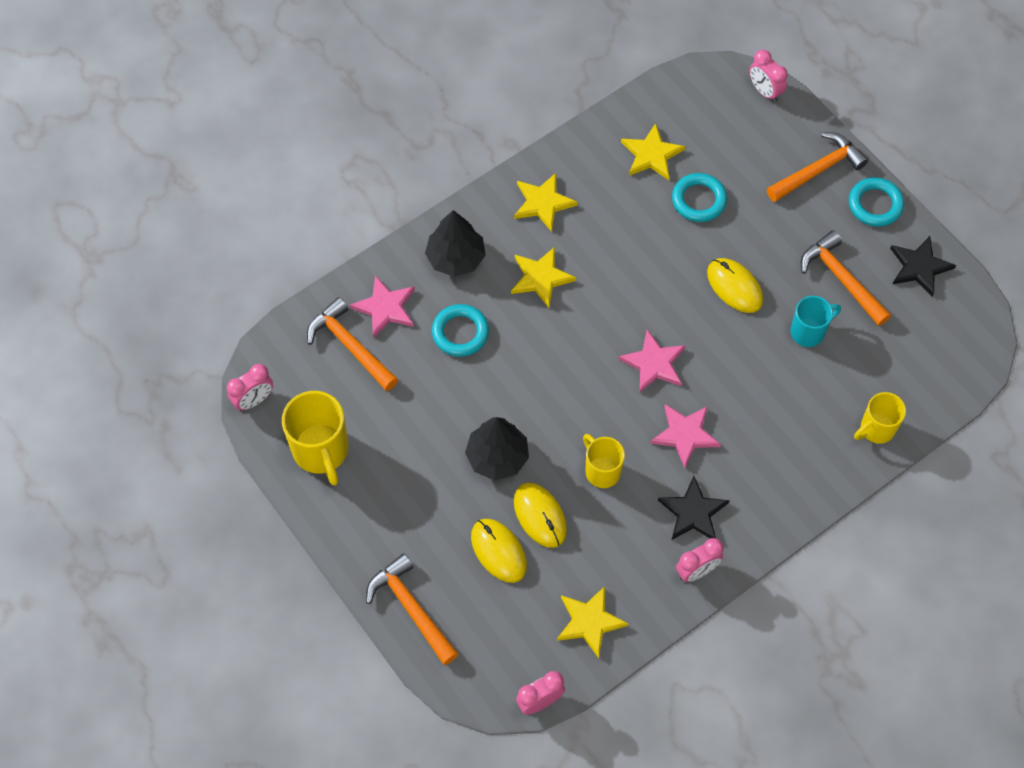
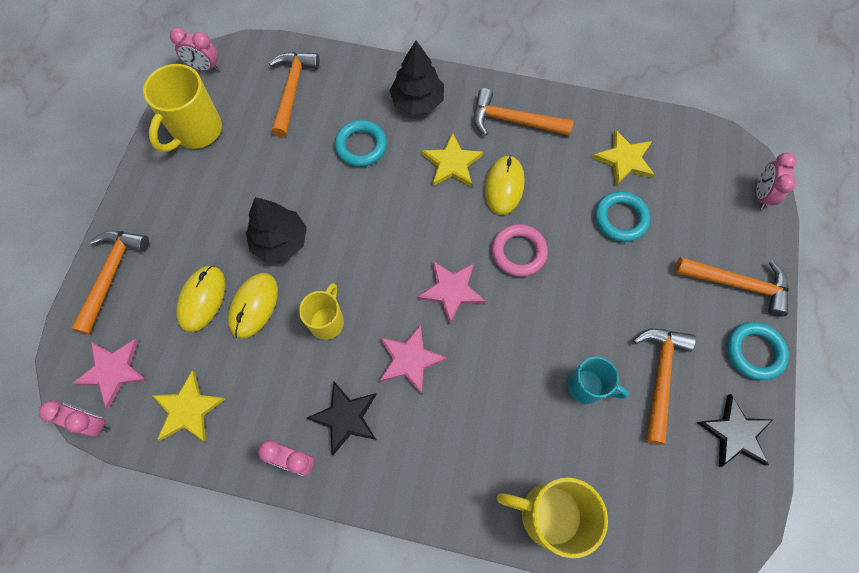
camera: 50 degrees right, 5 degrees up
(385, 308) = (340, 89): pink star -> pink star (113, 371)
(543, 203) = (513, 121): yellow star -> orange hammer
(663, 292) = (518, 252): none -> pink ring
(734, 287) = (572, 299): yellow mouse -> yellow mouse (504, 186)
(876, 429) = (548, 514): yellow mug -> yellow mug, size x1.60

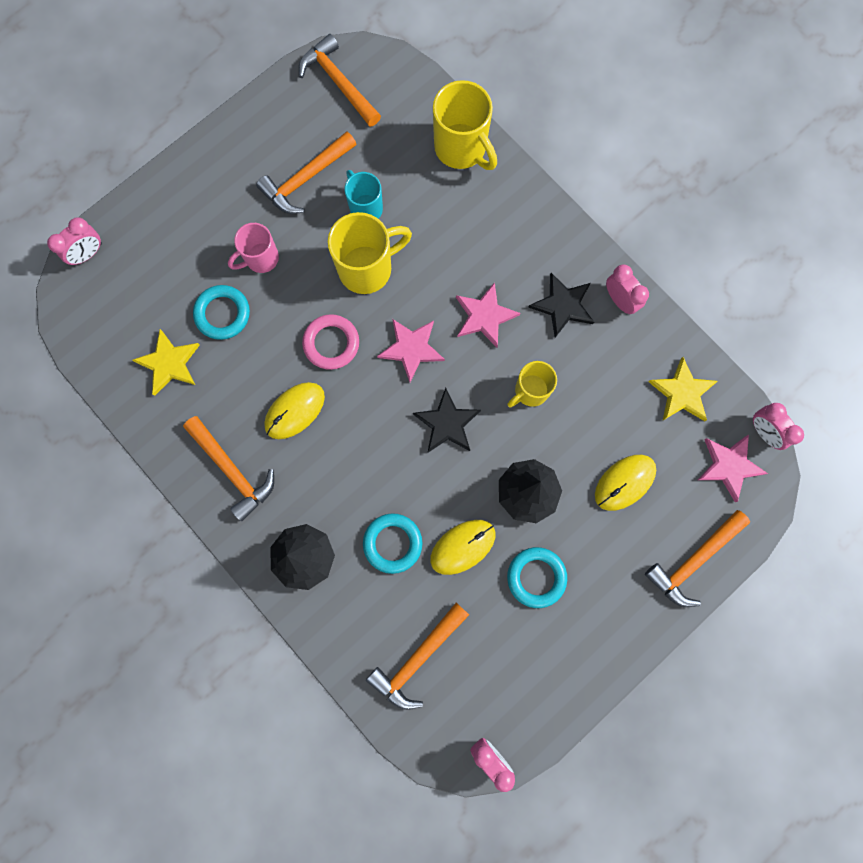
camera: 145 degrees left, 10 degrees up
(196, 131) = (540, 674): yellow mug -> yellow mug (367, 268)
(254, 306) = (583, 446): yellow mouse -> yellow mouse (462, 547)
(452, 163) = (323, 466): yellow star -> none
(632, 281) = (261, 258): none -> pink mug
(735, 433) = (288, 110): black star -> black star (447, 423)
(737, 284) = (182, 201): orange hammer -> orange hammer (338, 82)
(754, 352) = (220, 149): turquoise ring -> turquoise ring (536, 577)

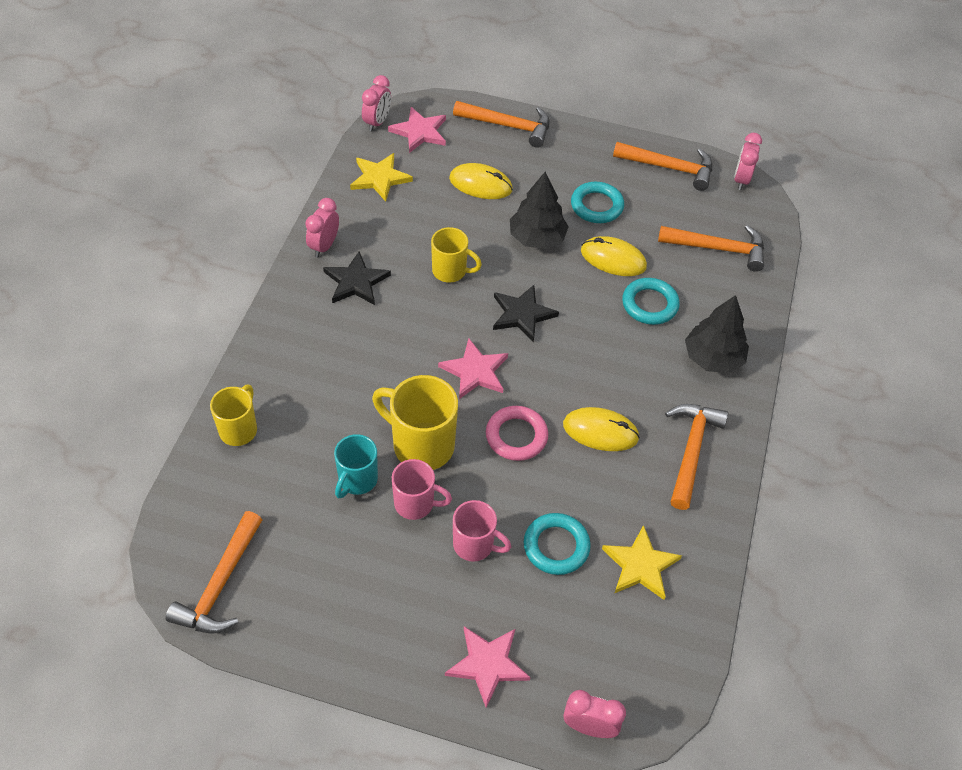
camera: 125 degrees left, 25 degrees down
(305, 179) = (359, 553): orange hammer -> orange hammer (669, 168)
(320, 237) = (415, 504): none -> pink mug
(461, 148) = (239, 429): yellow mug -> yellow mug, size x0.63
(484, 316) = (405, 332): pink star -> pink star (488, 664)

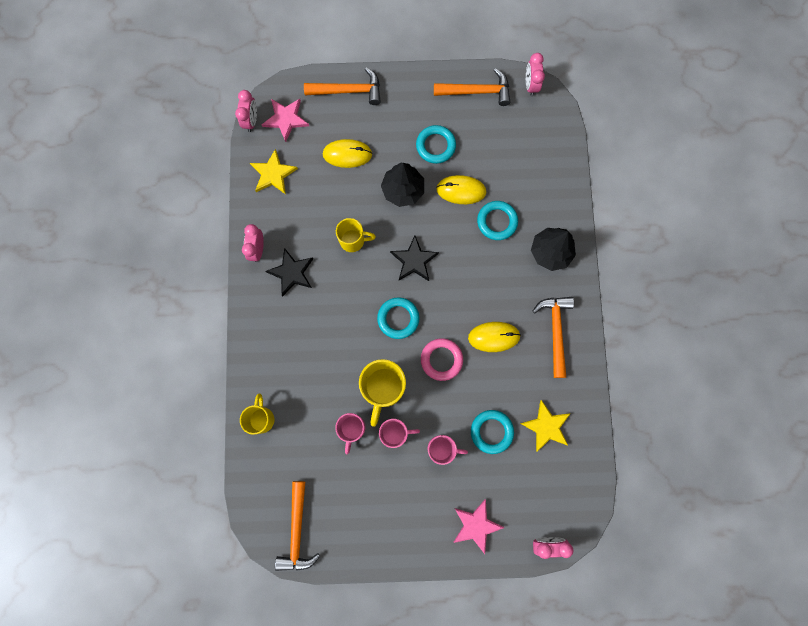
camera: 15 degrees left, 25 degrees up
(357, 480) = (352, 429): turquoise mug -> pink mug
(421, 445) = (383, 388): yellow mug -> yellow mug turned 90 degrees counterclockwise
(475, 371) = (398, 318): pink star -> turquoise ring
(718, 249) = (530, 156): orange hammer -> none

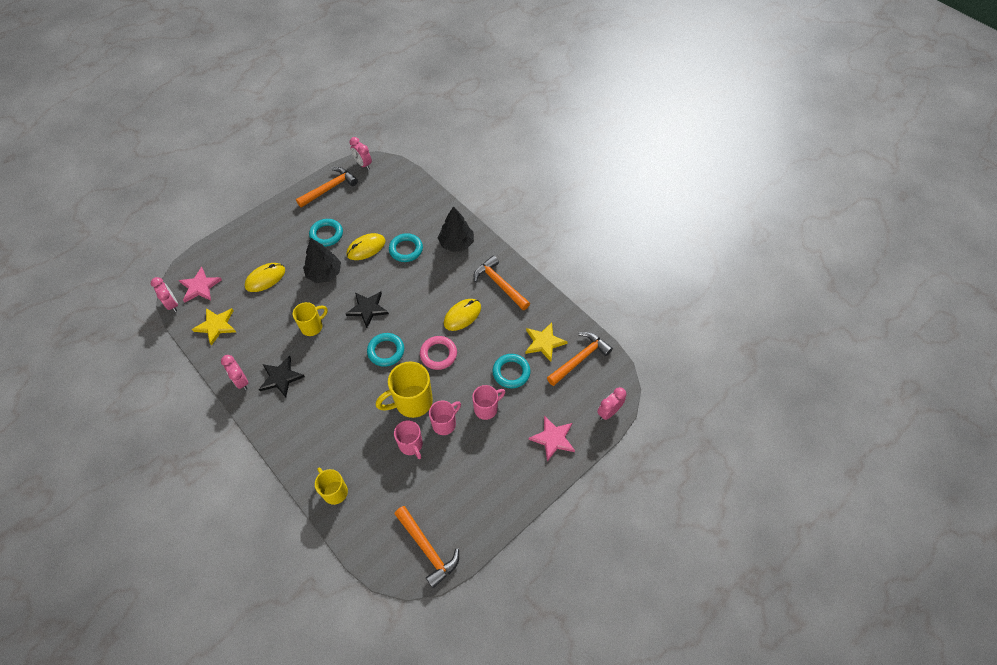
camera: 40 degrees left, 20 degrees down
(349, 91) = (236, 241): orange hammer -> orange hammer (580, 358)
(383, 388) = (412, 402): yellow mug -> yellow mug turned 90 degrees clockwise

